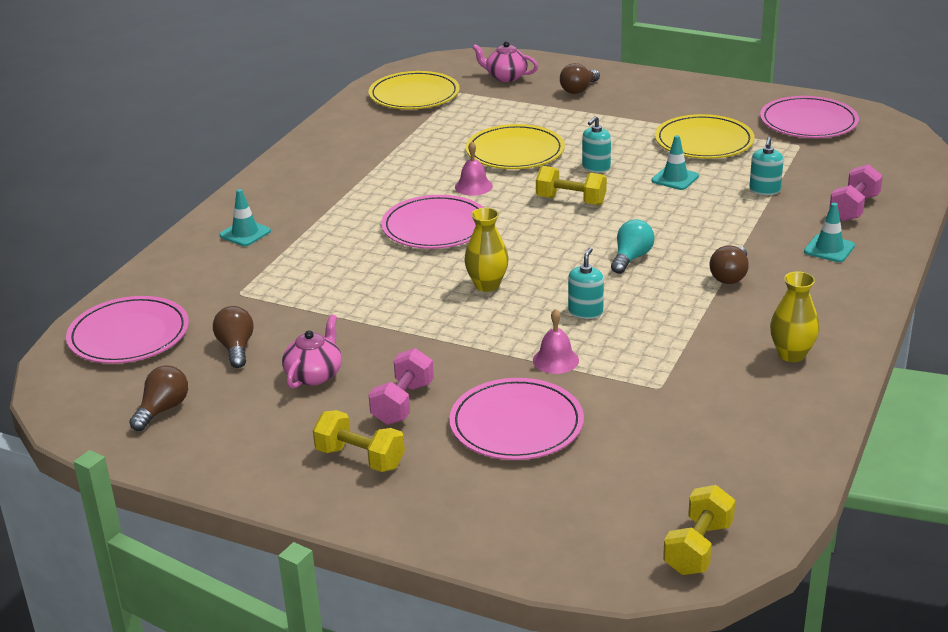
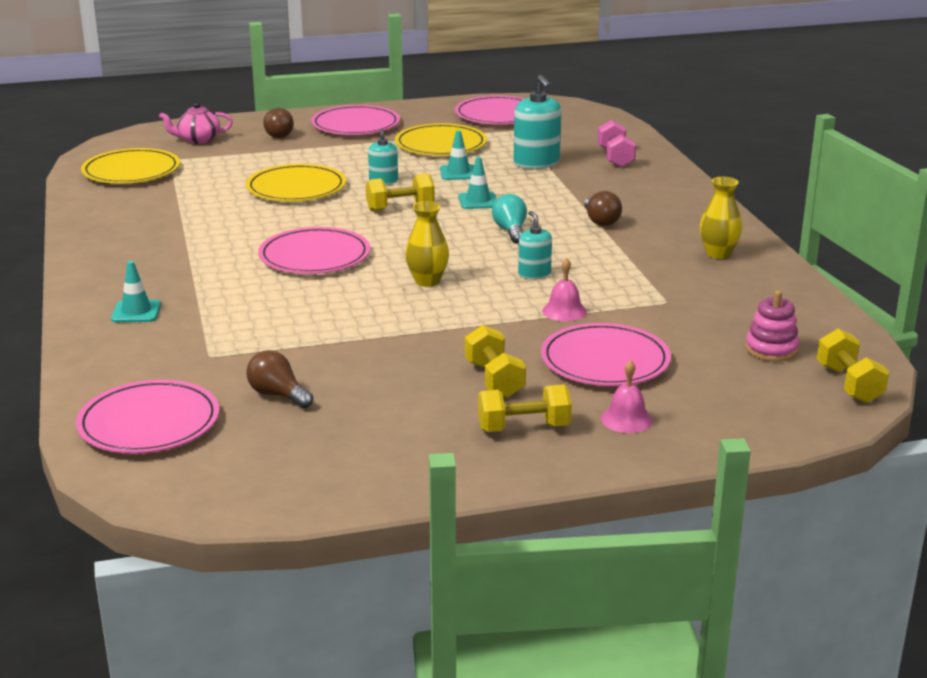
camera: 40 degrees left, 5 degrees down
(162, 410) = (285, 463): brown light bulb -> none
(314, 375) = (385, 388): pink teapot -> none
(403, 403) = (494, 380): pink dumbbell -> yellow dumbbell
(473, 186) = (300, 220): pink bell -> pink bell (626, 419)
(658, 97) = (355, 125): none -> pink plate
(681, 478) = (771, 349): none -> pink stacking toy
(764, 190) = (536, 163): turquoise soap dispenser -> turquoise soap dispenser, size x1.70
(829, 249) = (639, 186): turquoise traffic cone -> turquoise traffic cone (478, 201)

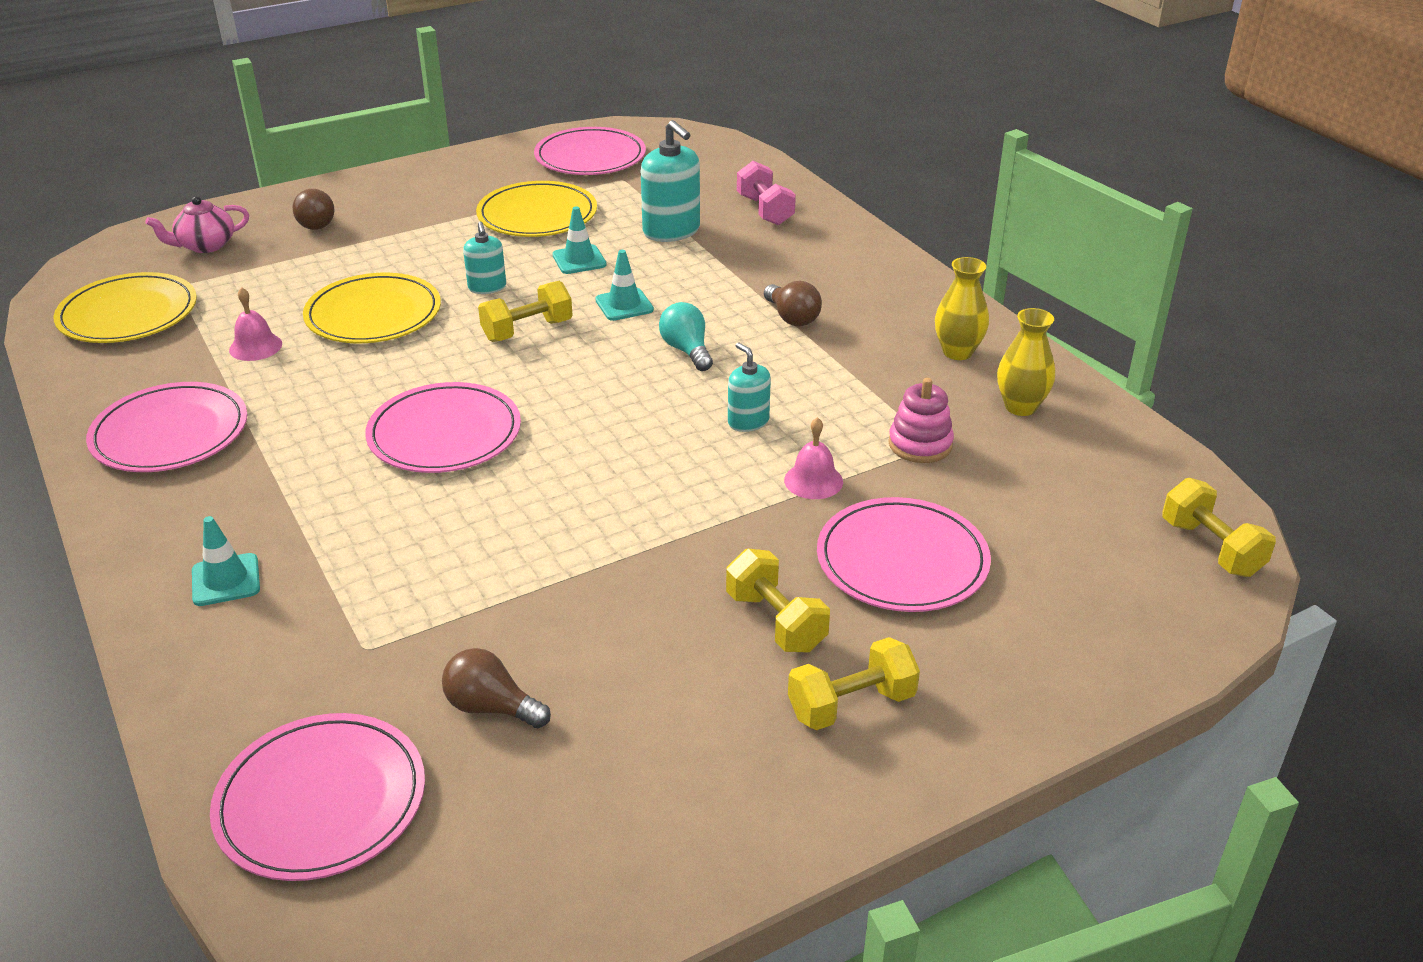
camera: 15 degrees left, 10 degrees up
(355, 125) = (412, 194): pink plate -> pink plate (170, 433)
(427, 281) = (614, 456): yellow vase -> yellow vase (1020, 407)
(626, 419) = (975, 663): pink bell -> pink bell (255, 346)
(771, 349) = (1094, 504): pink stacking toy -> pink stacking toy (920, 444)

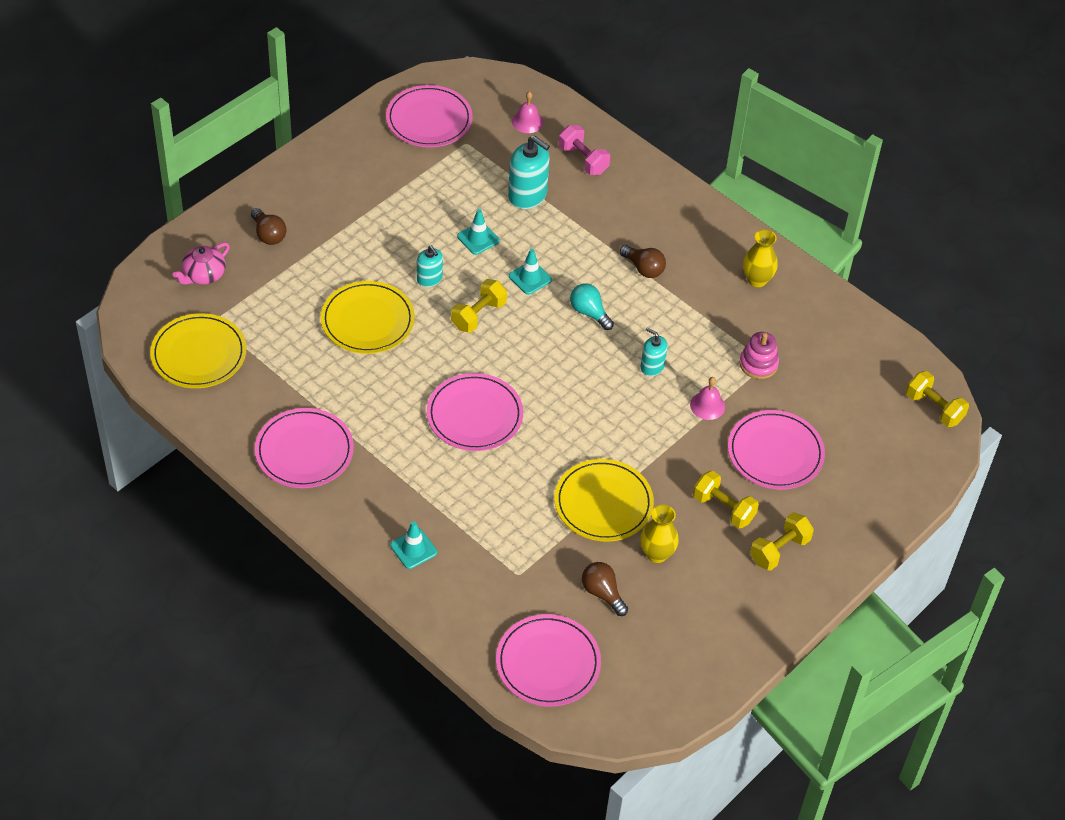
camera: 20 degrees left, 15 degrees up
(255, 346) = (308, 366): pink bell -> pink bell (527, 121)
(491, 707) = (602, 593): brown light bulb -> brown light bulb turned 45 degrees clockwise
(537, 215) = (424, 195): yellow plate -> yellow plate (603, 503)
(1020, 407) = (807, 320): yellow vase -> yellow vase (657, 554)

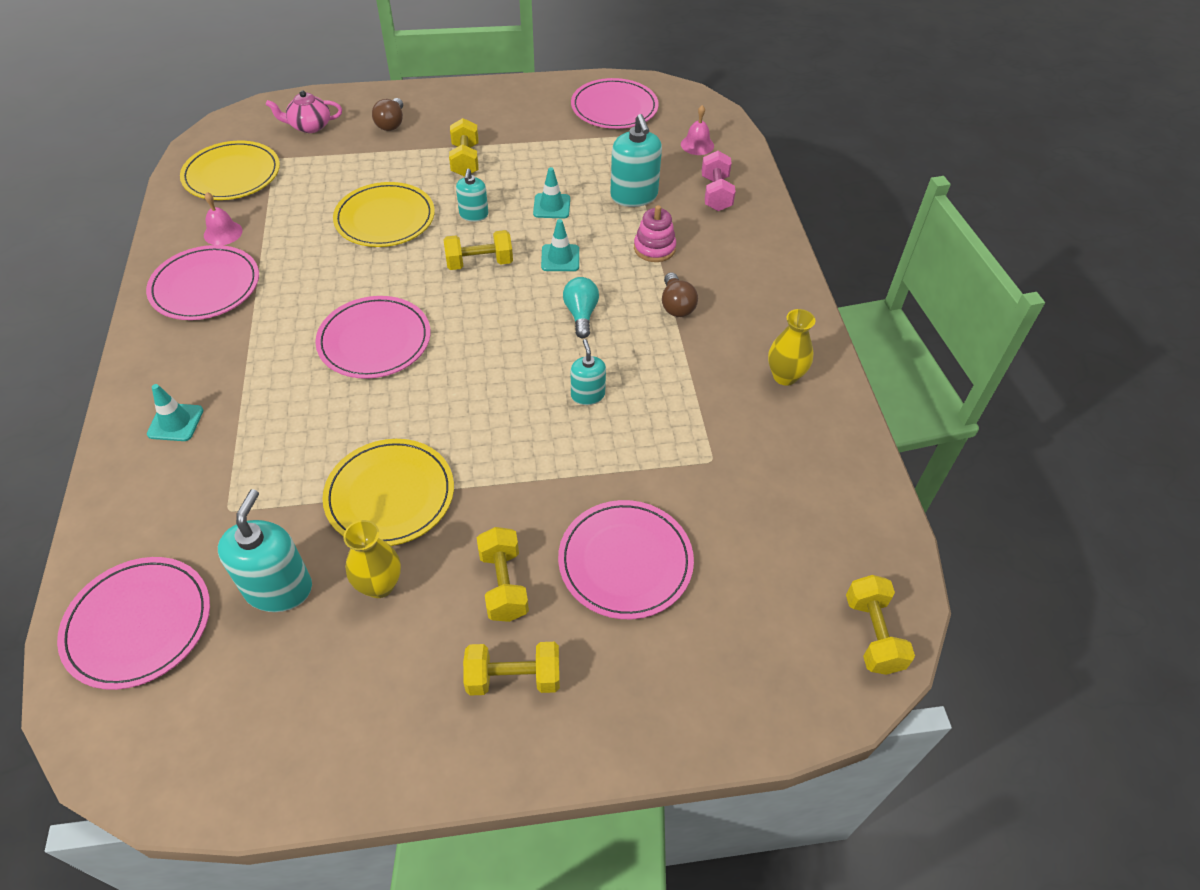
camera: 40 degrees right, 0 degrees up
(368, 235) = (465, 160): none -> yellow dumbbell
(602, 593) = (278, 588): brown light bulb -> turquoise soap dispenser
(707, 405) = (603, 465): pink bell -> pink bell (223, 233)
(758, 364) = (702, 457): pink stacking toy -> pink stacking toy (654, 248)

